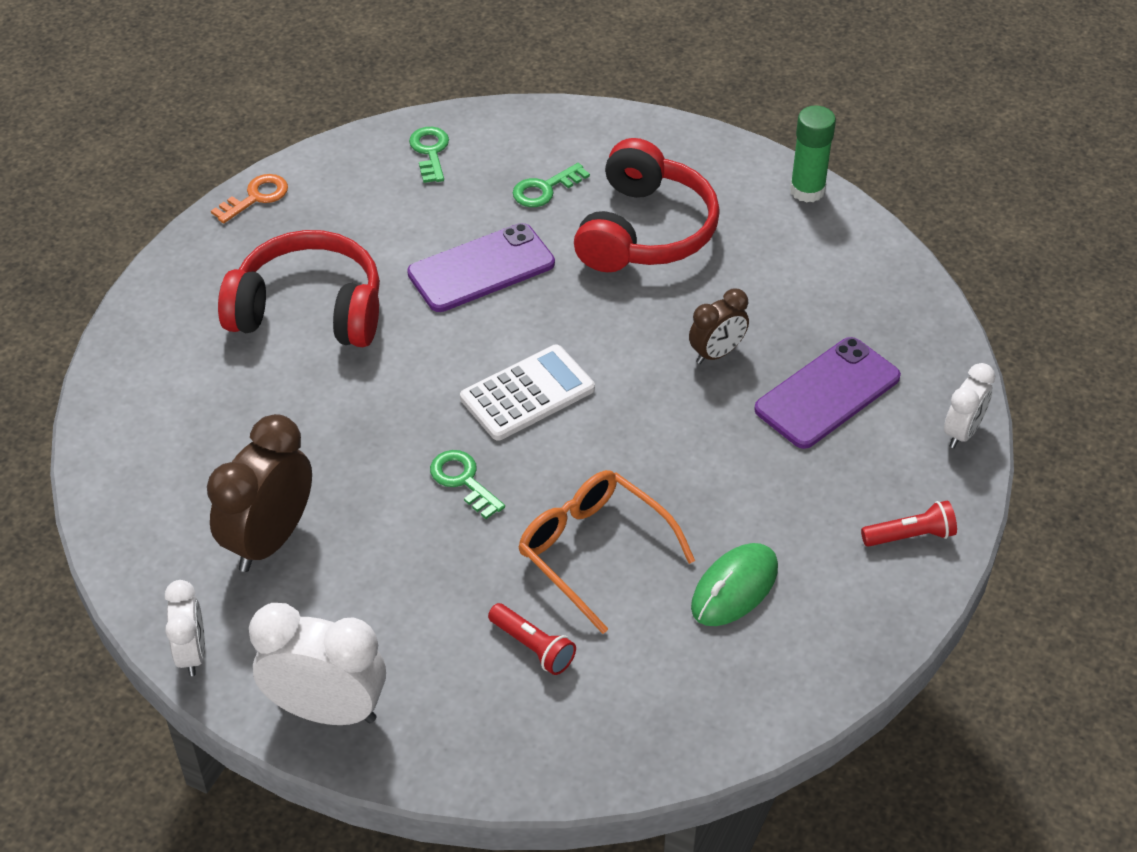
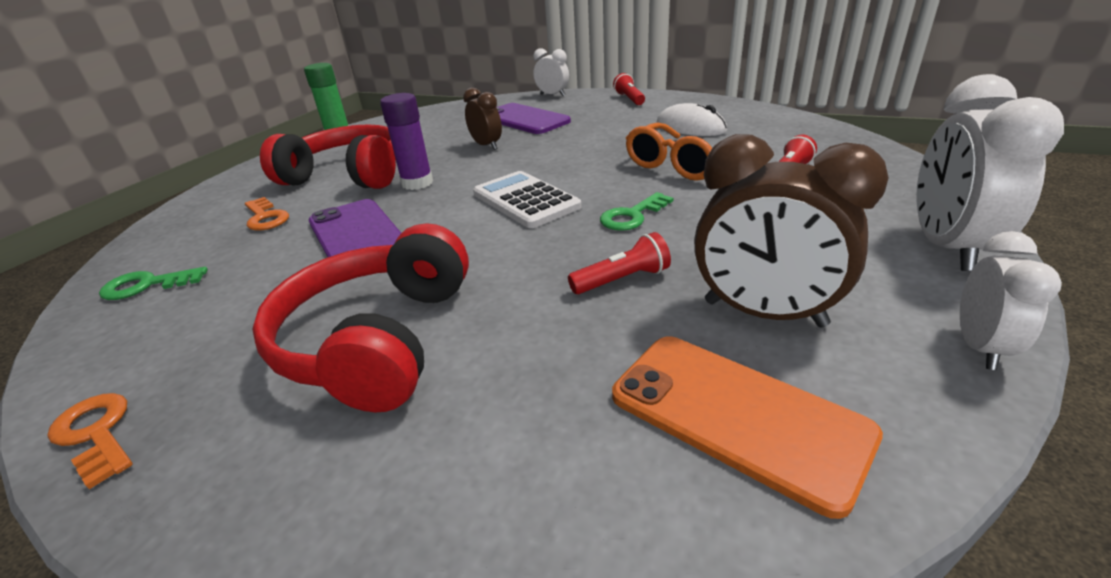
camera: 90 degrees left, 15 degrees down
(175, 495) = (737, 415): none -> orange phone
(192, 653) = (979, 347): white clock -> white clock turned 120 degrees clockwise
(345, 458) = (622, 280): none -> red flashlight
(545, 189) = (265, 217): green key -> orange key
(603, 296) = (417, 183): none -> purple glue stick
(734, 588) = (690, 128): green mouse -> white mouse

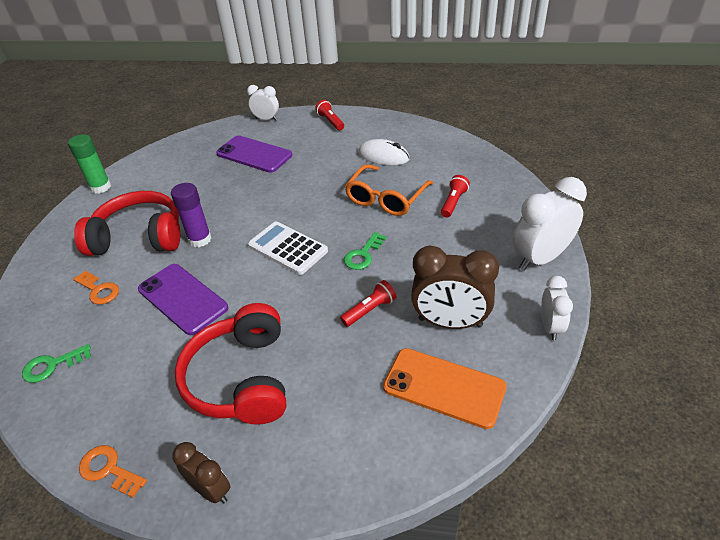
camera: 15 degrees left, 10 degrees up
(486, 146) = (236, 191): brown clock -> brown clock (211, 490)
(946, 247) = (540, 258): white clock -> white clock turned 60 degrees clockwise

